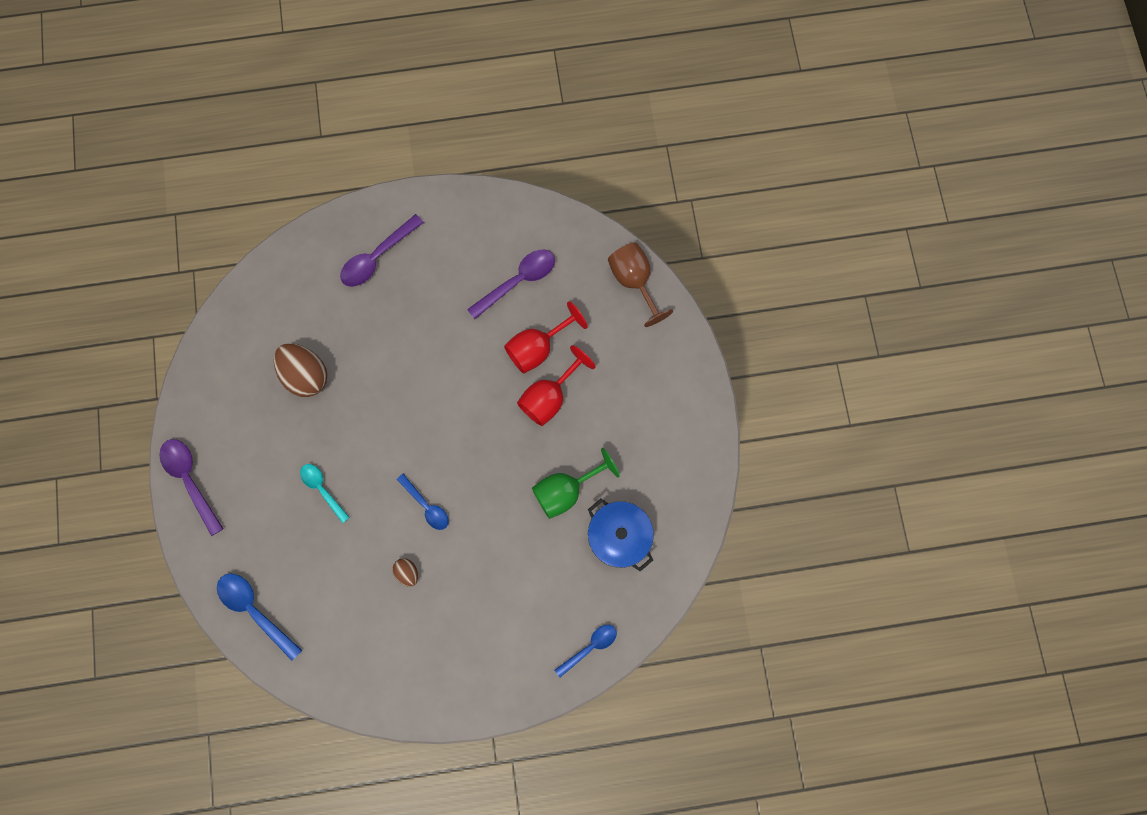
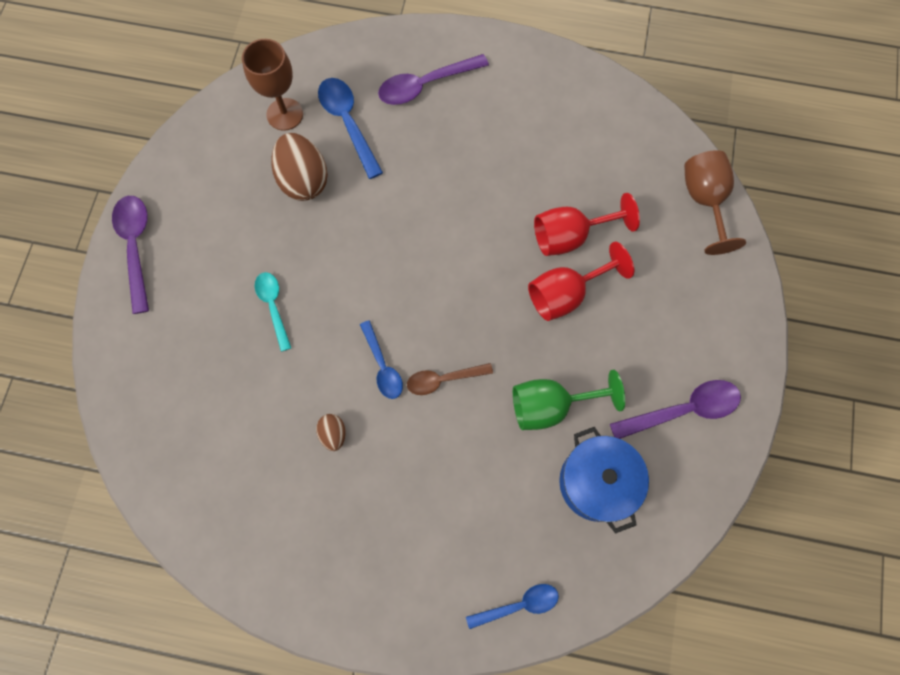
camera: 20 degrees right, 5 degrees down
(255, 610) = (146, 414): blue spoon -> blue spoon (348, 123)
(269, 323) = (285, 114): none -> brown goblet
(477, 499) = (443, 379): none -> brown spoon
(518, 281) = (571, 158): purple spoon -> purple spoon (682, 410)

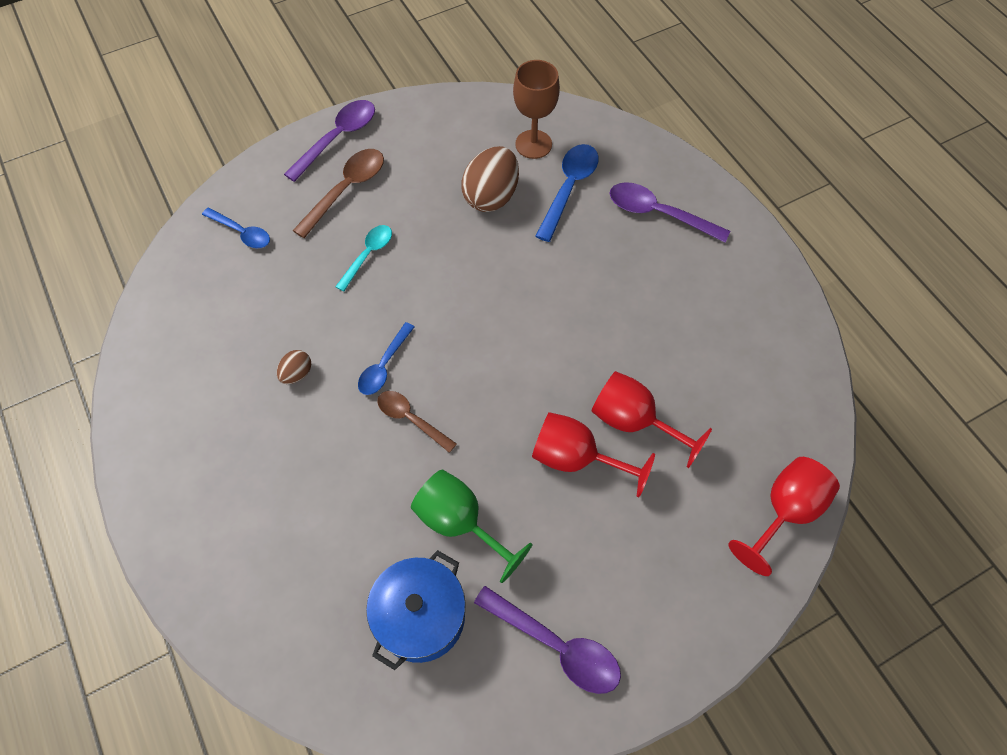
camera: 50 degrees right, 10 degrees down
(195, 278) = (346, 190): none -> brown spoon
(518, 605) = (255, 631): blue spoon -> blue spoon (241, 232)
(705, 201) = (784, 512): brown goblet -> red goblet

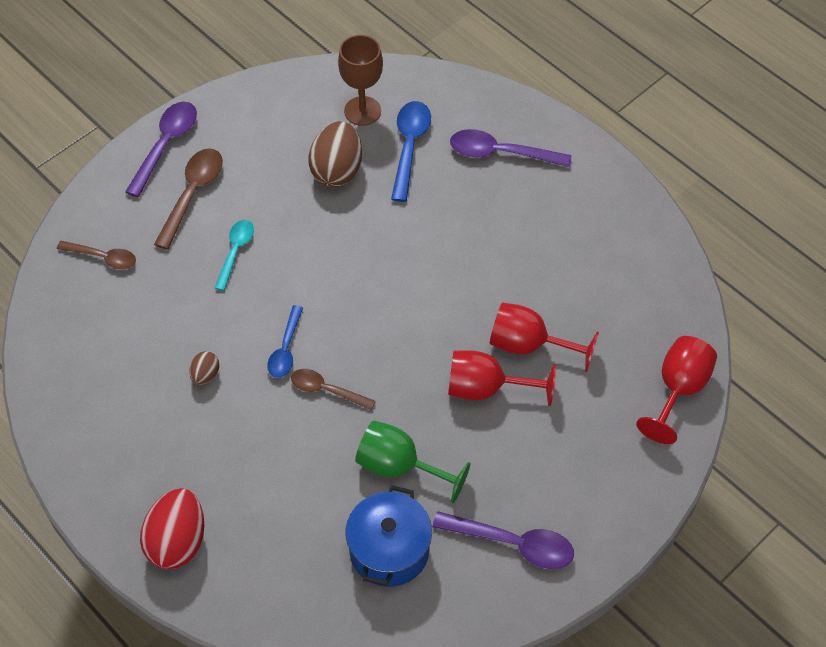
camera: 15 degrees left, 5 degrees down
(208, 546) = (177, 541): none -> red egg
(241, 232) = (103, 257): blue spoon -> brown spoon

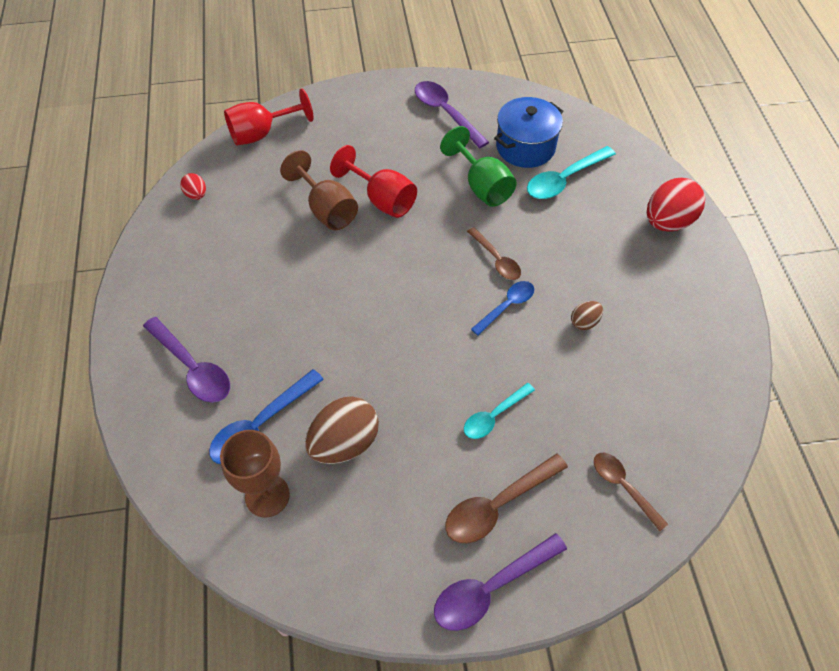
camera: 145 degrees left, 0 degrees up
(318, 531) = (564, 179): none -> turquoise spoon
(529, 345) = (326, 209): red goblet -> brown goblet
(663, 286) = (196, 195): none -> red egg

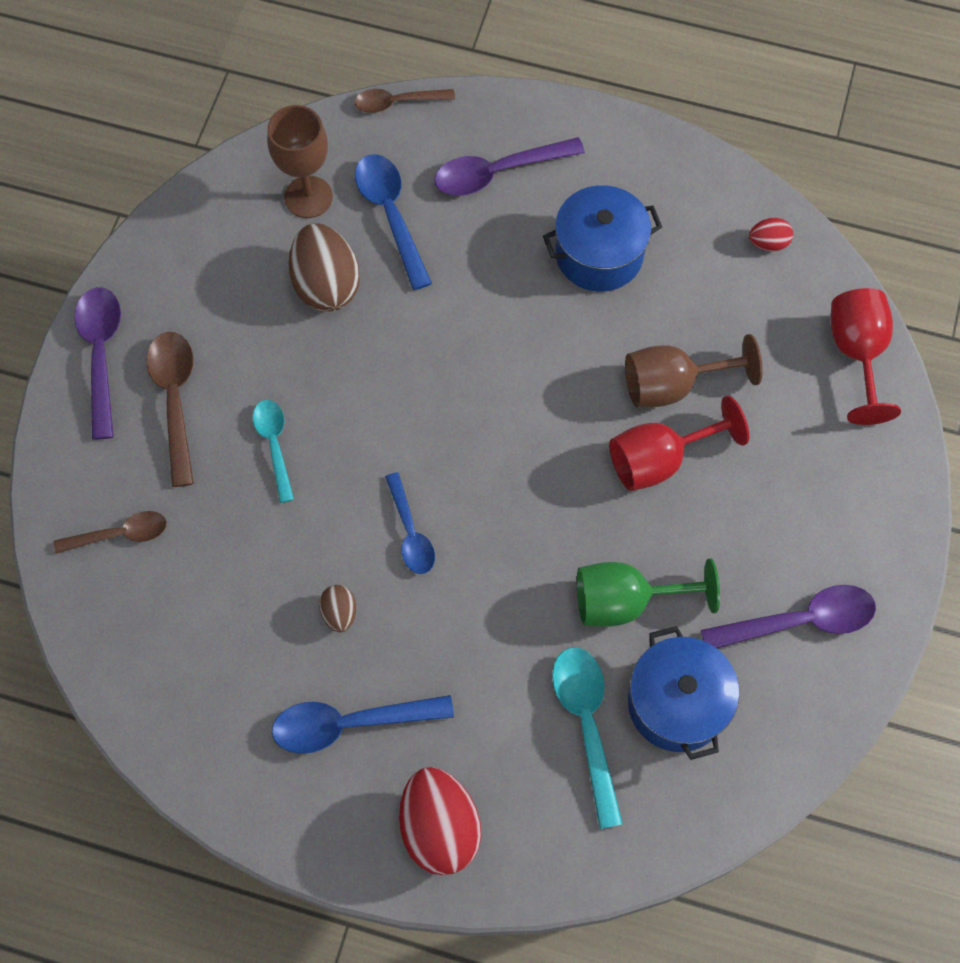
camera: 115 degrees right, 10 degrees up
(242, 280) = (599, 254): none -> blue pot
(496, 259) = (489, 556): brown spoon -> brown spoon (397, 102)
(645, 287) = (351, 723): none -> blue spoon

